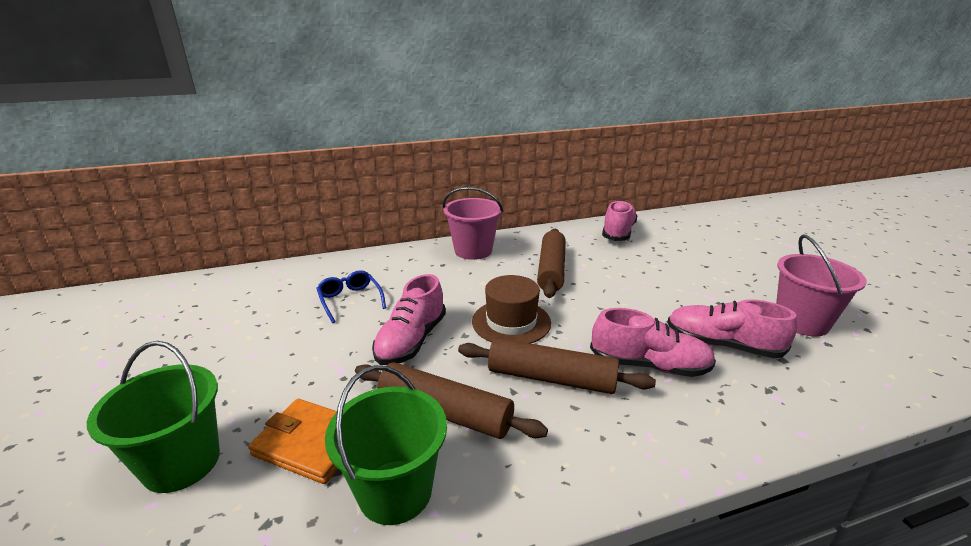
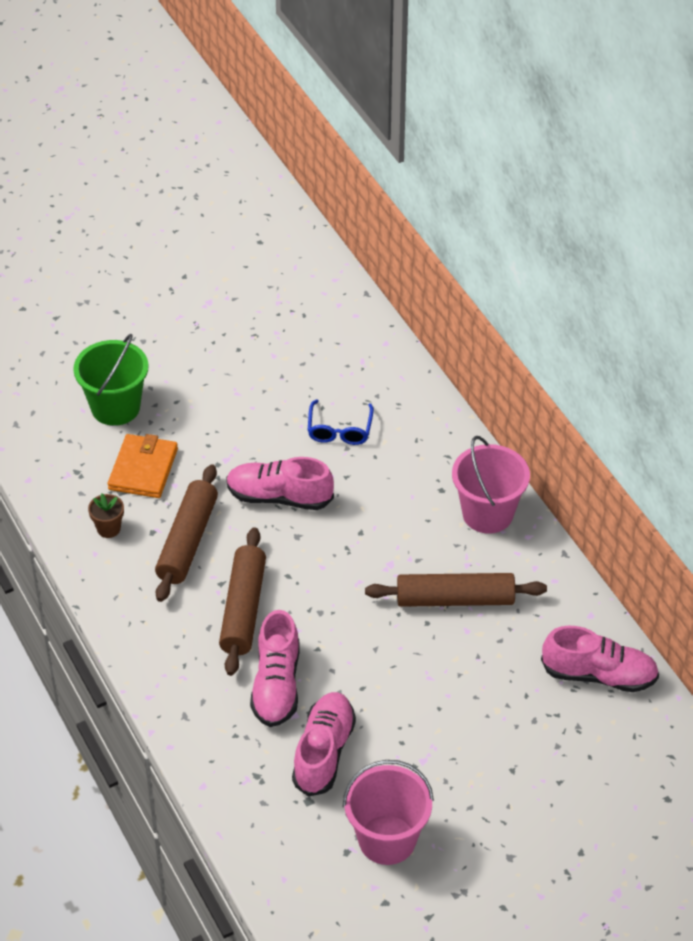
camera: 80 degrees right, 20 degrees up
(350, 300) = (339, 429): blue glasses -> blue glasses turned 135 degrees clockwise
(395, 491) = (108, 528): green bucket -> brown flower pot
(511, 322) = (328, 570): brown hat -> none

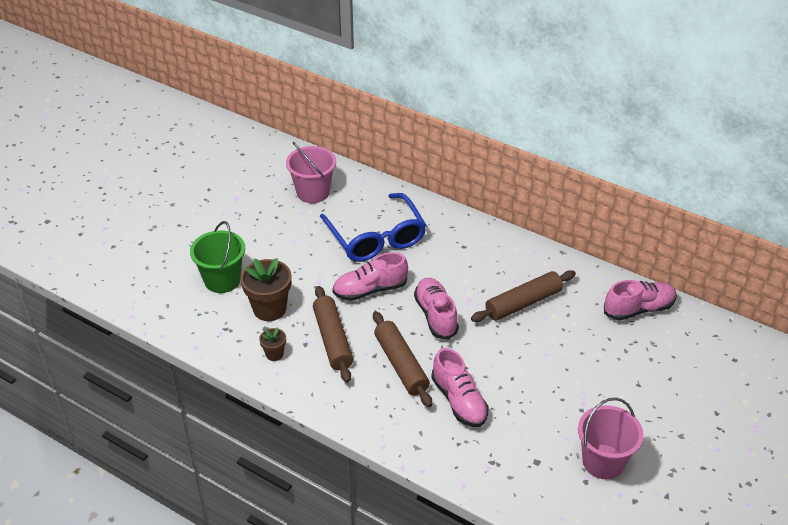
camera: 30 degrees left, 5 degrees down
(143, 469) = (269, 309): orange wallet -> brown flower pot
(324, 752) = (521, 427): pink shoe -> pink shoe (436, 315)
(339, 429) = (376, 237): blue glasses -> blue glasses, size x2.04
(487, 513) = (501, 248): pink bucket -> pink bucket (313, 192)

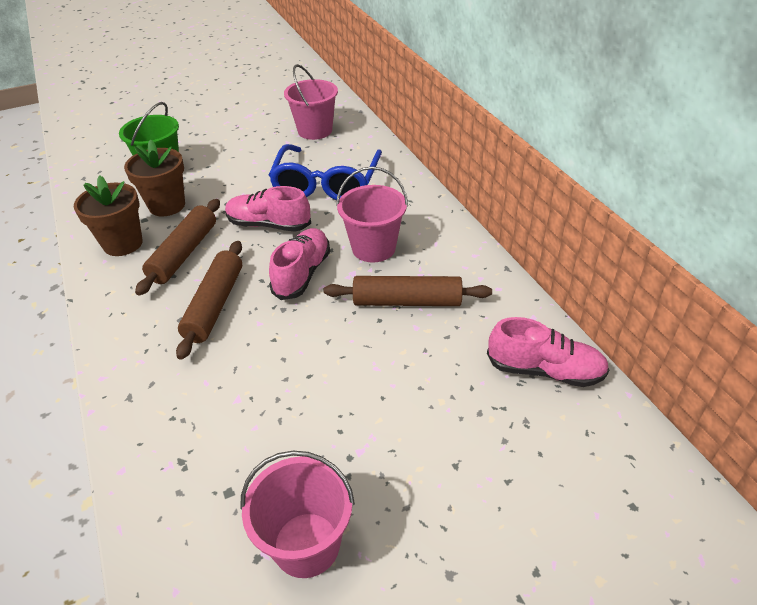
camera: 35 degrees right, 0 degrees up
(274, 354) = (123, 244): brown flower pot -> brown flower pot, size x1.95
(459, 401) = (226, 371): pink shoe -> none
(464, 275) = (373, 248): none -> pink bucket

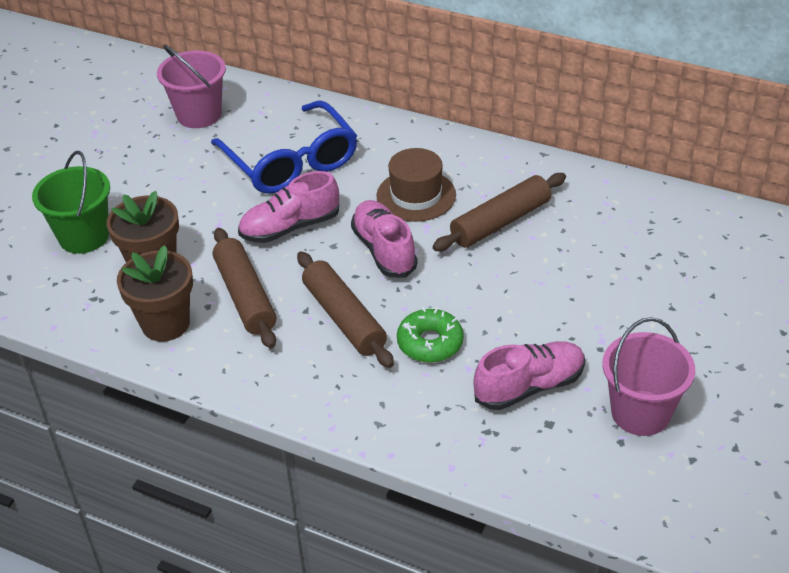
camera: 40 degrees left, 0 degrees up
(239, 361) = (430, 343): none -> green donut
(373, 248) = (416, 195): pink bucket -> brown hat
(545, 370) = (656, 213): pink shoe -> pink shoe (529, 387)

